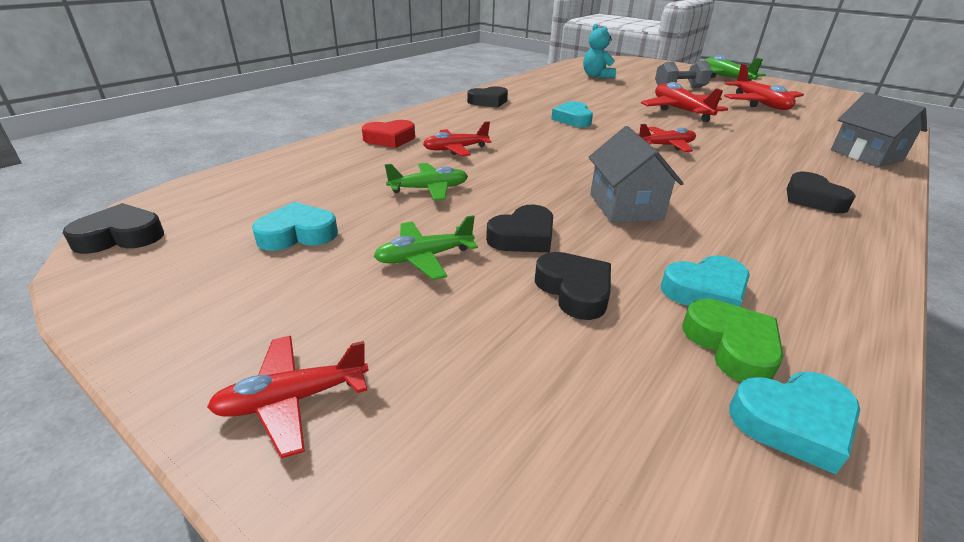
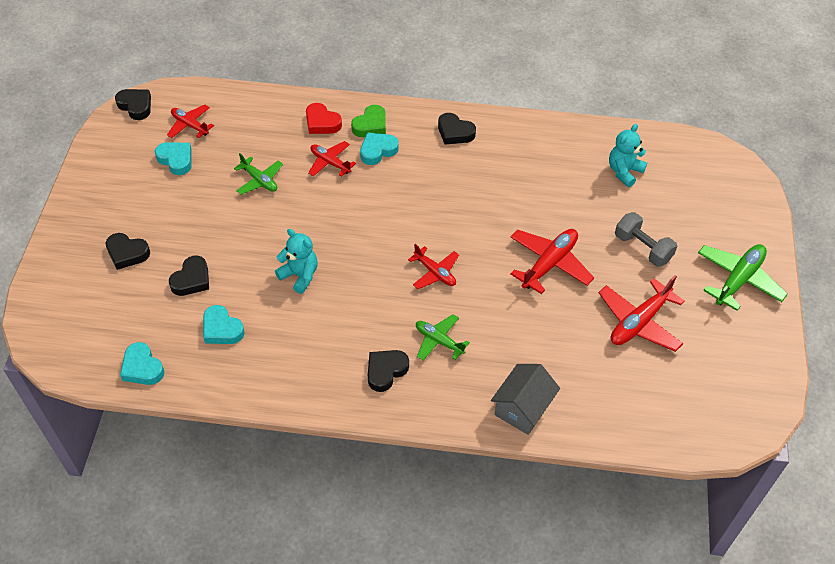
camera: 60 degrees right, 20 degrees up
(292, 399) = (79, 227): red plane -> red plane (190, 125)
(424, 257) = (185, 215): green plane -> green plane (439, 341)
(523, 237) = (230, 243): black heart -> black heart (127, 253)
(573, 119) = (454, 200): turquoise heart -> turquoise heart (377, 151)
(625, 207) = (300, 275): grey house -> turquoise teddy bear
(731, 346) = (181, 344): green heart -> green heart (370, 125)

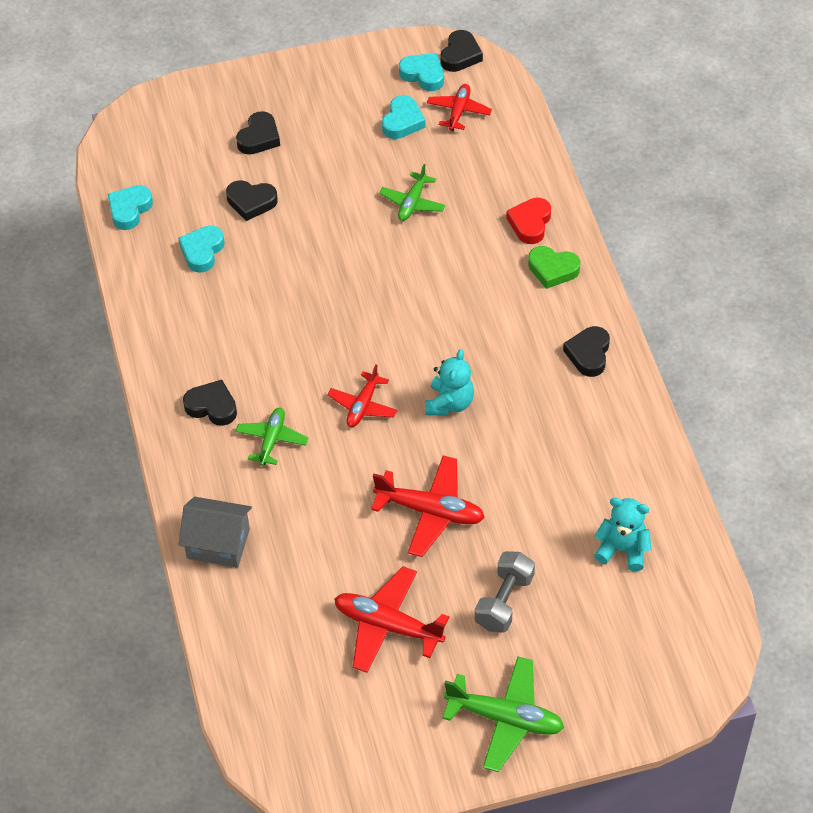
camera: 70 degrees right, 0 degrees up
(127, 253) = (259, 137): black heart -> black heart turned 150 degrees counterclockwise
(300, 275) = (300, 288): turquoise teddy bear -> turquoise teddy bear (449, 403)
(330, 162) = (473, 254): red plane -> none
(377, 151) = (516, 290): turquoise heart -> turquoise heart (423, 75)

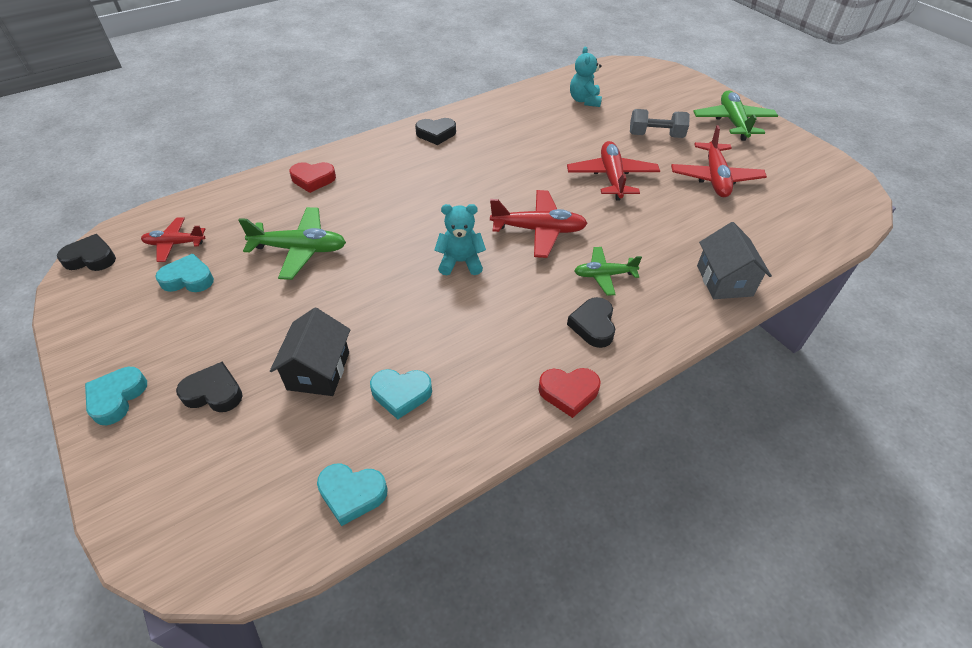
camera: 110 degrees left, 5 degrees down
(150, 363) = (568, 392): none -> red heart
(251, 202) = (318, 371): black heart -> black house
(363, 406) = (538, 230): red plane -> red plane, size x1.59
(412, 203) = (300, 249): green plane -> green plane, size x1.59
(423, 75) = (118, 278): turquoise heart -> turquoise heart (117, 398)
(449, 403) = (512, 187): turquoise teddy bear -> turquoise teddy bear (460, 262)
(552, 269) = (360, 161): green heart -> none

